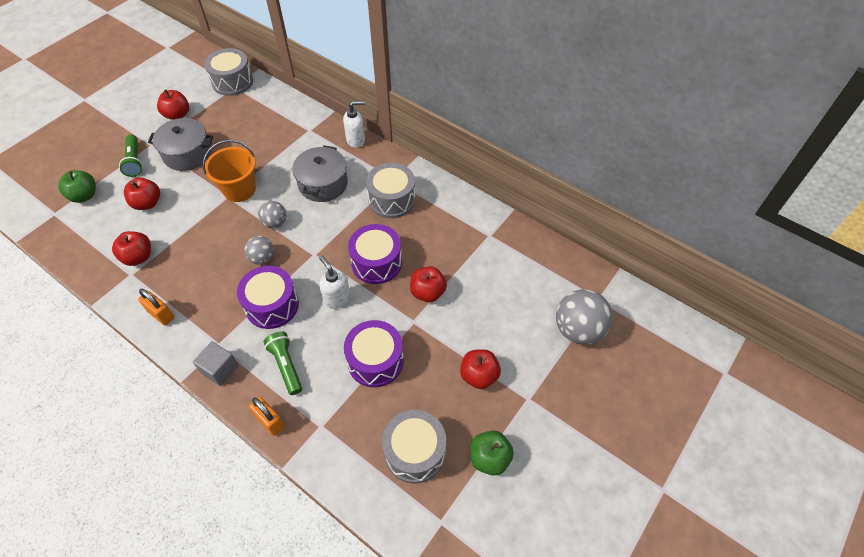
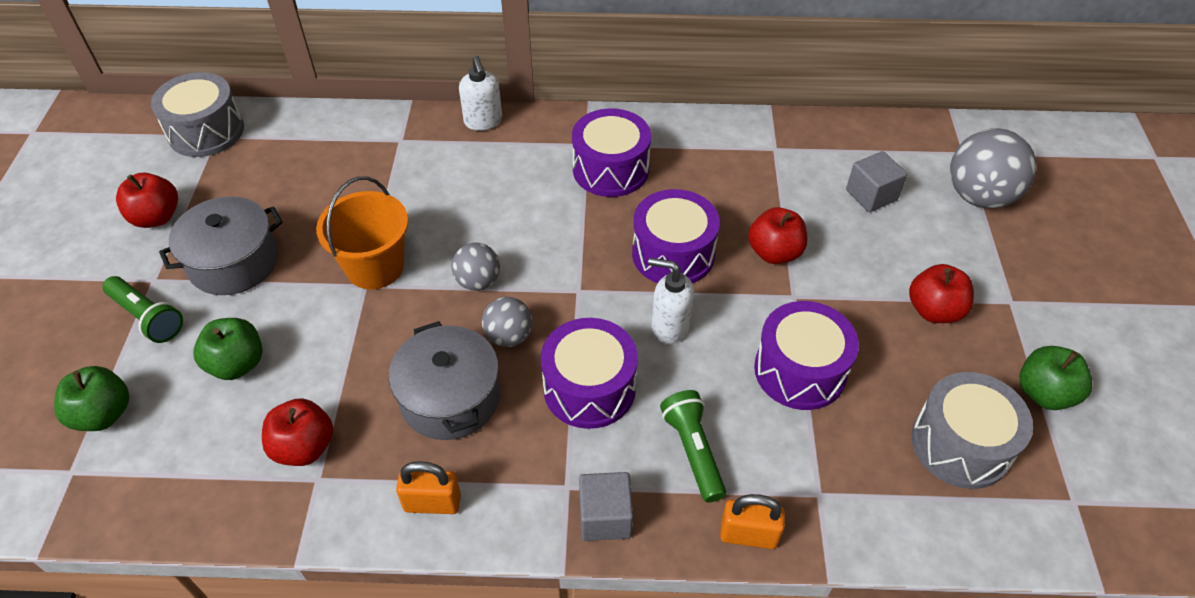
camera: 35 degrees left, 5 degrees down
(147, 203) = (237, 364): red apple -> green apple
(286, 366) = (693, 451): green flashlight -> green flashlight turned 45 degrees clockwise
(323, 184) = (495, 197): grey pot -> grey pot (450, 398)
(356, 140) = (483, 121): white soap dispenser -> white soap dispenser turned 120 degrees clockwise
(391, 200) = (610, 169): grey drum -> purple drum
(515, 292) = (871, 195): none -> grey cube

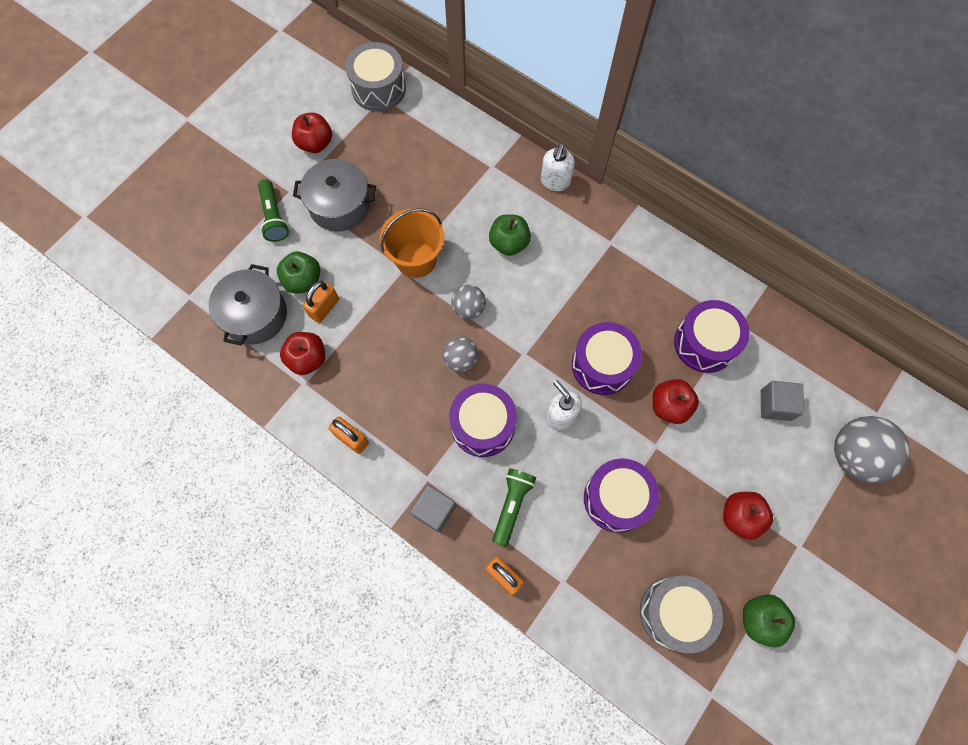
camera: 35 degrees right, 20 degrees up
(103, 414) = (221, 270): green apple -> green apple (509, 243)
(288, 378) = (324, 308): none -> orange padlock
(450, 398) = (401, 379): grey pot -> grey pot (255, 315)
(610, 169) = (611, 273): purple drum -> purple drum (705, 343)

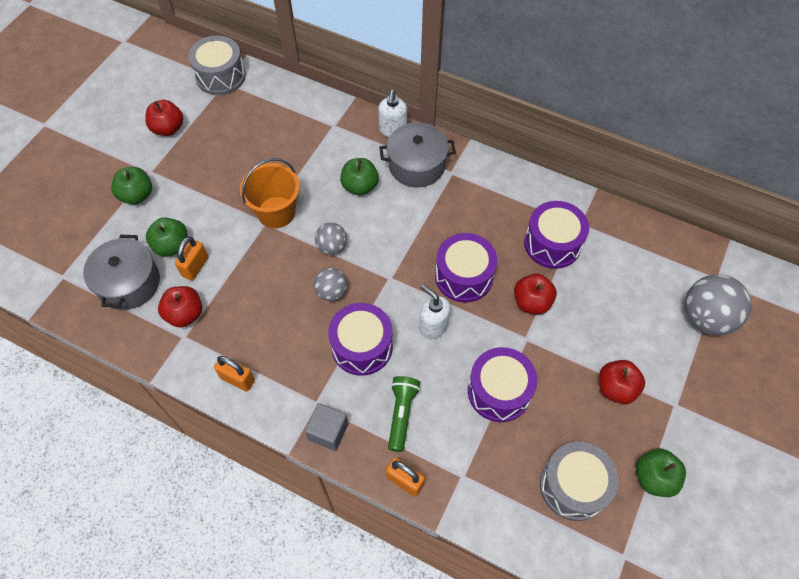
camera: 10 degrees left, 10 degrees down
(274, 217) = (137, 195): green flashlight -> green apple
(339, 205) = (198, 177): grey pot -> grey pot (416, 165)
(775, 405) = (626, 286): grey cube -> none

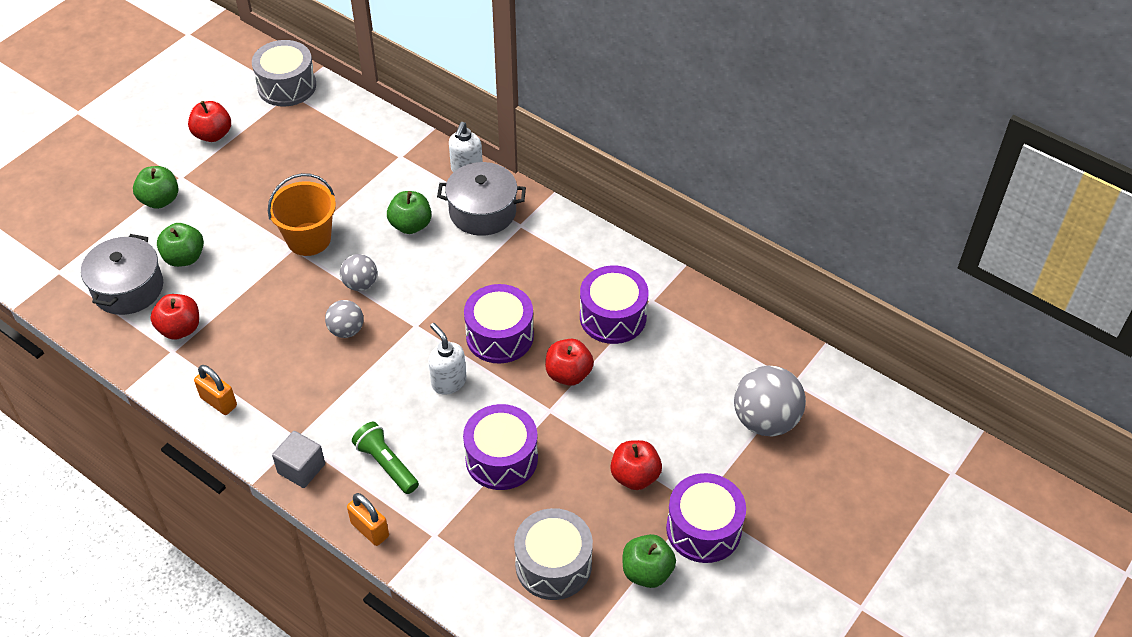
camera: 10 degrees right, 10 degrees down
(195, 267) = (204, 282): orange padlock -> none
(362, 346) = (363, 390): purple drum -> purple drum (703, 529)
(401, 414) = (386, 464): green flashlight -> green flashlight turned 60 degrees counterclockwise

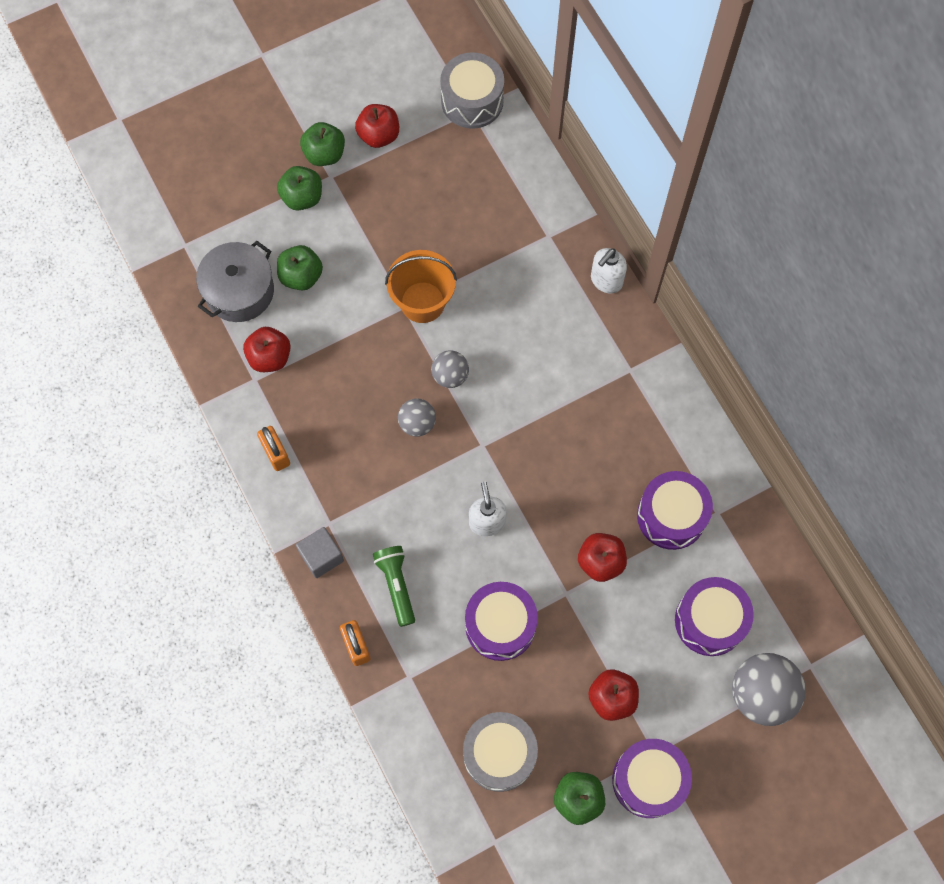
camera: 25 degrees right, 20 degrees up
(411, 225) = (524, 326): green apple -> green apple (324, 154)
(482, 211) = (600, 338): grey pot -> none
(499, 336) = (555, 491): purple drum -> purple drum (710, 621)

